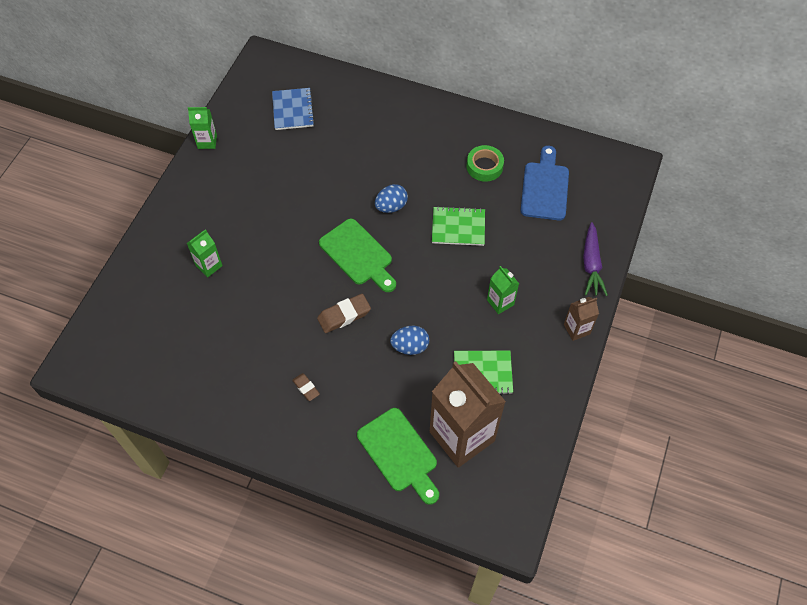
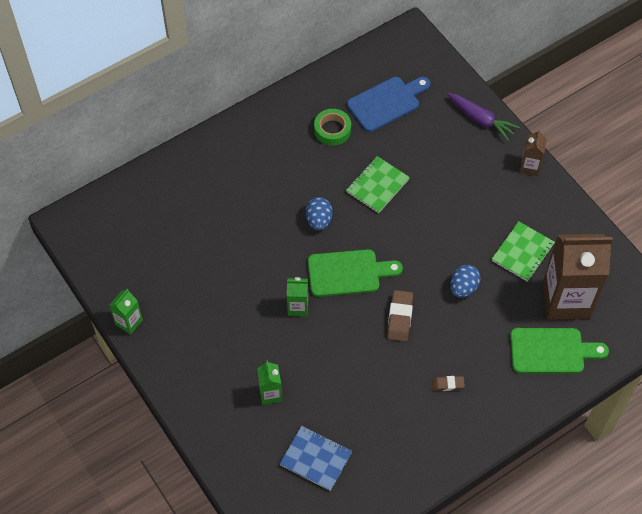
camera: 55 degrees left, 0 degrees up
(293, 110) = (151, 233): blue notebook -> blue notebook (315, 459)
(500, 302) = (469, 201): green carton -> green carton (298, 307)
(545, 187) = (387, 103): blue cutting board -> blue cutting board turned 105 degrees clockwise

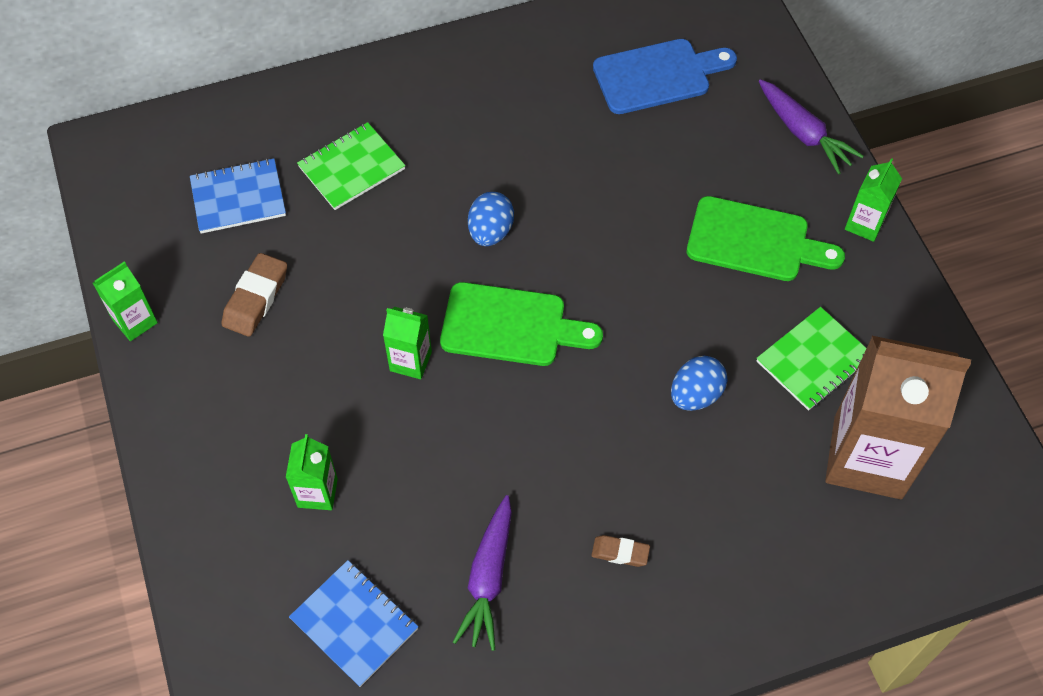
camera: 15 degrees right, 0 degrees up
(163, 234) = (238, 198): none -> blue notebook
(332, 130) = (558, 98): green tape -> none
(377, 186) = (603, 199): green notebook -> green notebook (351, 168)
(381, 416) = (488, 578): none -> purple carrot
(400, 318) = (573, 419): brown eraser -> brown eraser (256, 298)
(530, 167) = (864, 224): brown carton -> green carton
(552, 351) = (818, 540): green cutting board -> green cutting board (755, 241)

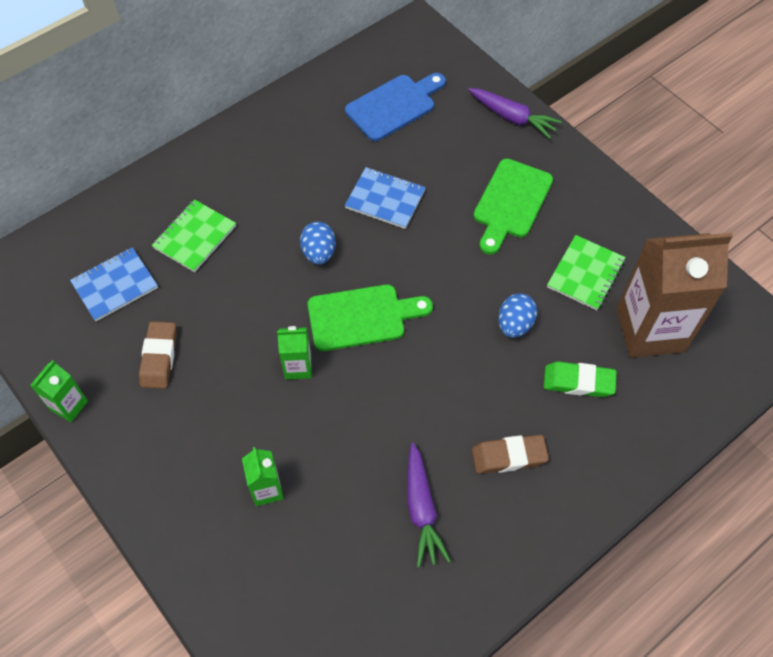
camera: 20 degrees left, 0 degrees up
(354, 624) = (335, 580): blue notebook -> blue notebook (385, 199)
(620, 553) = (509, 456): brown eraser -> brown eraser, size x1.68
(746, 492) = (578, 382): none -> green eraser
(755, 241) = (510, 203): green cutting board -> green cutting board turned 120 degrees clockwise
(864, 224) = (580, 168): green carton -> none

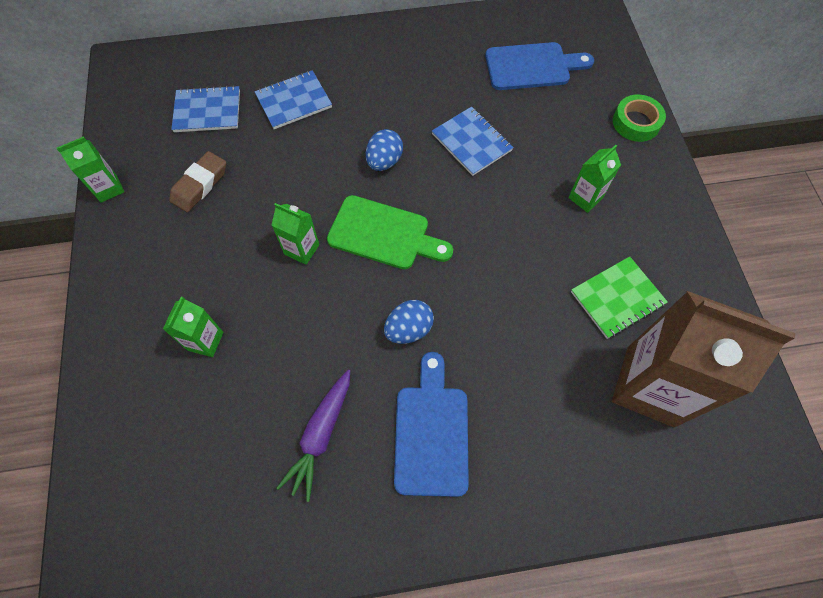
camera: 30 degrees right, 5 degrees up
(195, 237) = (294, 101): green notebook -> blue notebook
(509, 456) = (431, 432): brown eraser -> blue cutting board
(510, 203) = (585, 198): green cutting board -> green carton
(512, 118) = (636, 122): purple carrot -> green tape
(514, 324) = (517, 311): blue egg -> blue egg (409, 329)
(578, 382) = (544, 398): green eraser -> none

